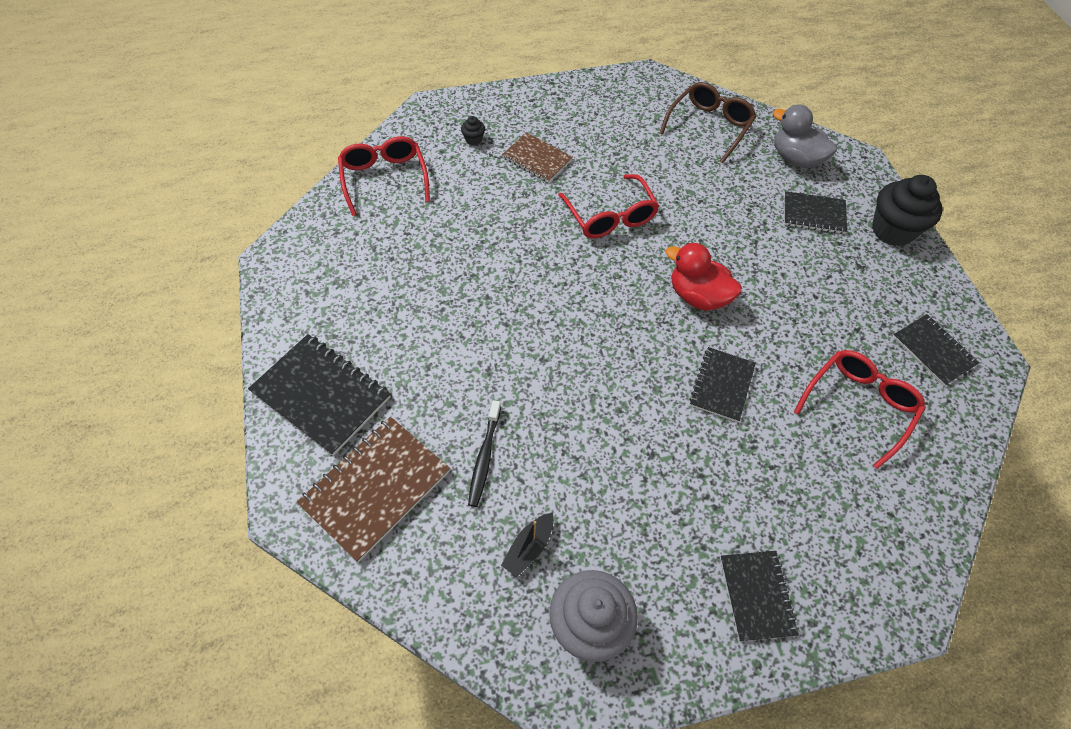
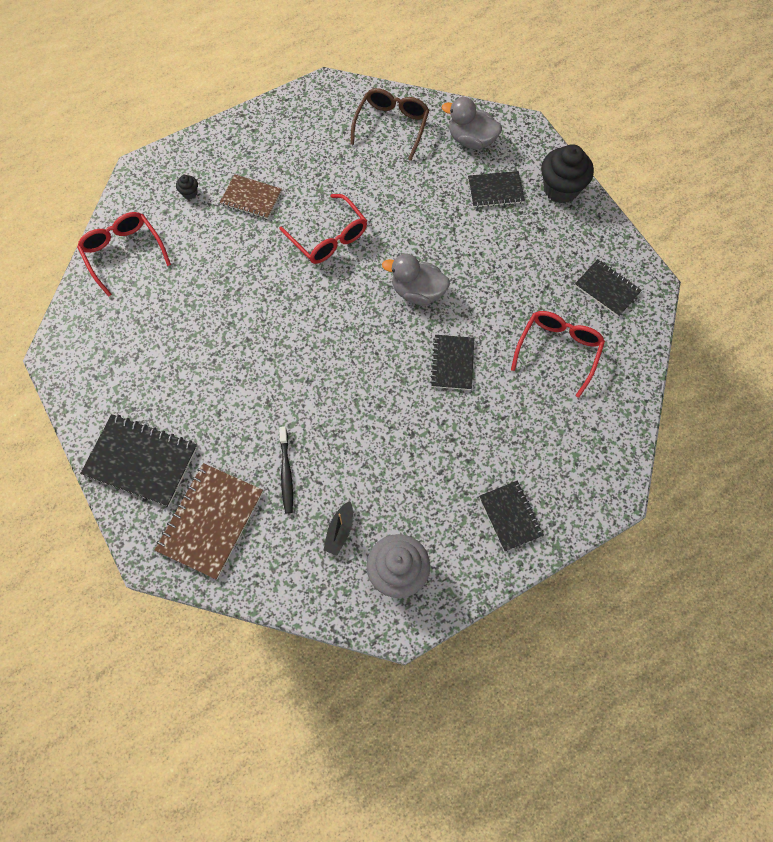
camera: 15 degrees left, 10 degrees up
(698, 296) = (417, 292): red duck -> grey duck

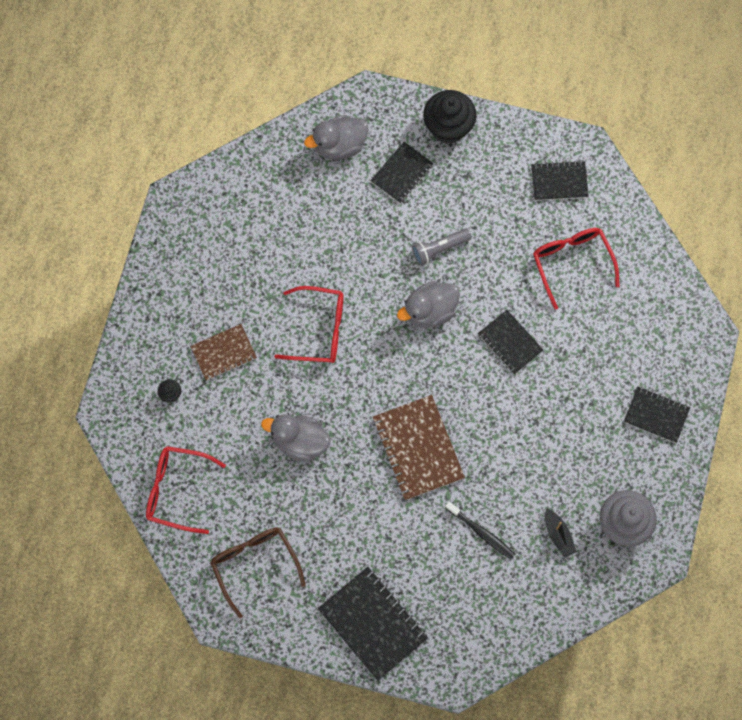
camera: 45 degrees left, 5 degrees up
(141, 460) = (373, 623): black notebook -> black notebook turned 75 degrees clockwise
(210, 521) = (467, 614): brown notebook -> brown notebook (417, 448)
(234, 295) = (300, 441): none -> grey duck
(391, 126) = (265, 189): brown glasses -> brown glasses (254, 565)
(469, 258) = (439, 249): none -> grey flashlight

